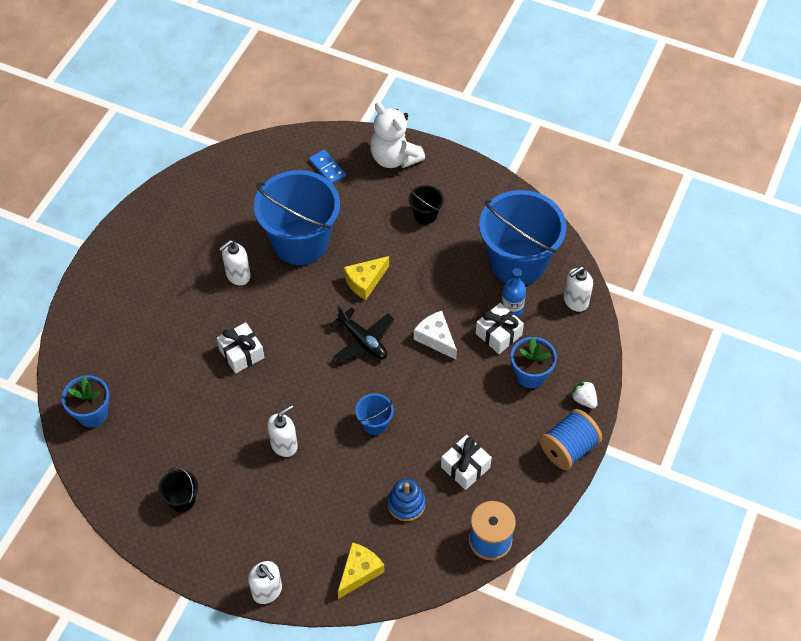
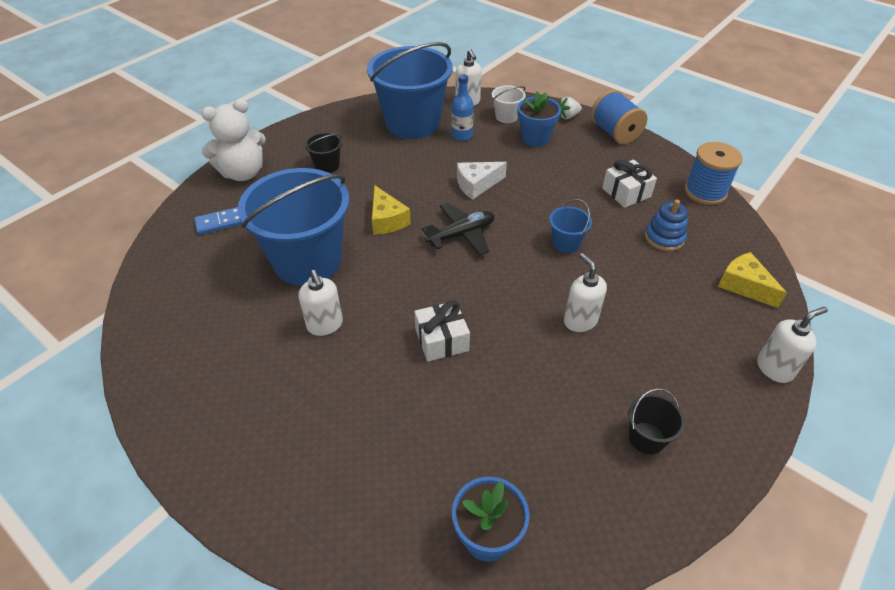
camera: 75 degrees left, 10 degrees down
(498, 334) = (486, 147): white gift -> none
(561, 342) = (506, 117): none -> white bucket

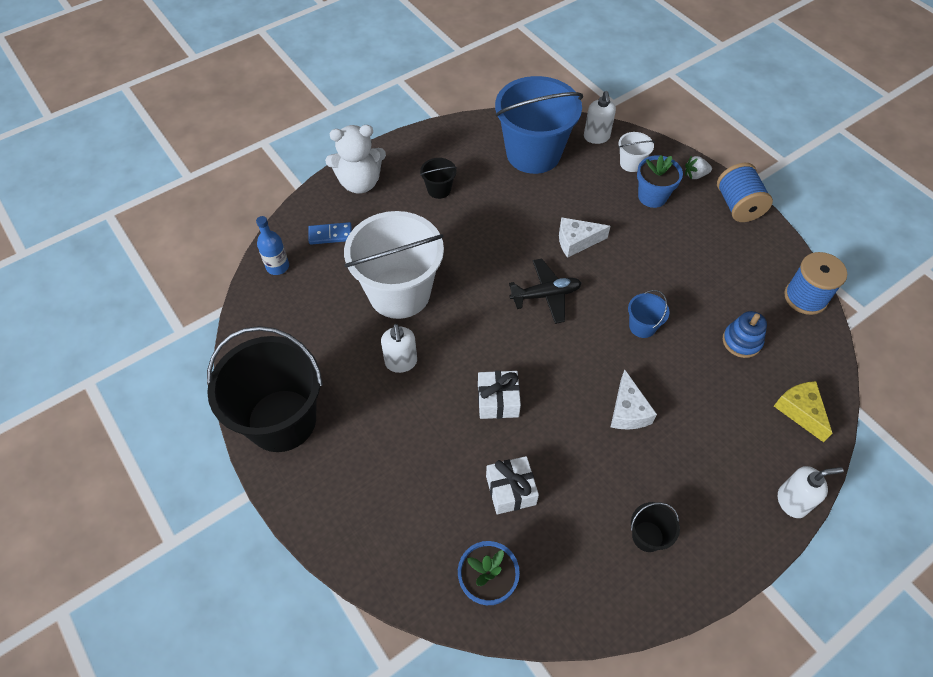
camera: 15 degrees right, 10 degrees up
(196, 414) = (282, 420): none -> black bucket
(307, 260) = (399, 293): blue bucket -> white bucket
(387, 220) = (480, 264): yellow cheese -> none
(462, 135) = (578, 178): blue bottle -> blue bottle (277, 266)
(580, 321) = (628, 411): white soap dispenser -> white cheese
(626, 192) = (723, 281): white gift -> white gift (511, 490)

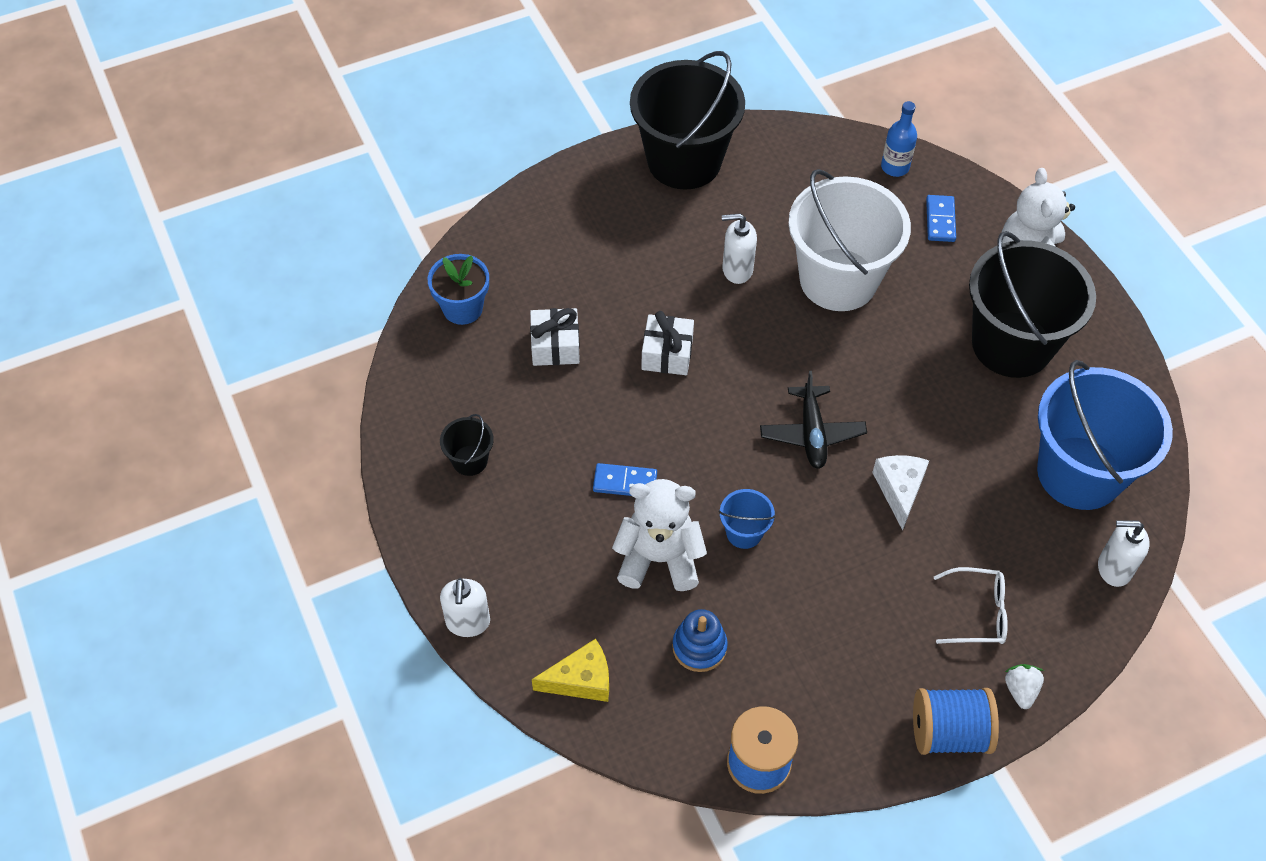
camera: 100 degrees right, 0 degrees up
(439, 189) = (1012, 344): black bucket -> black bucket, size x2.39
(628, 411) = (625, 482): white cheese -> blue domino
(631, 163) = (1052, 603): white bucket -> none
(652, 197) = (978, 613): blue flower pot -> white glasses
(684, 377) = (659, 558): none -> white teddy bear

